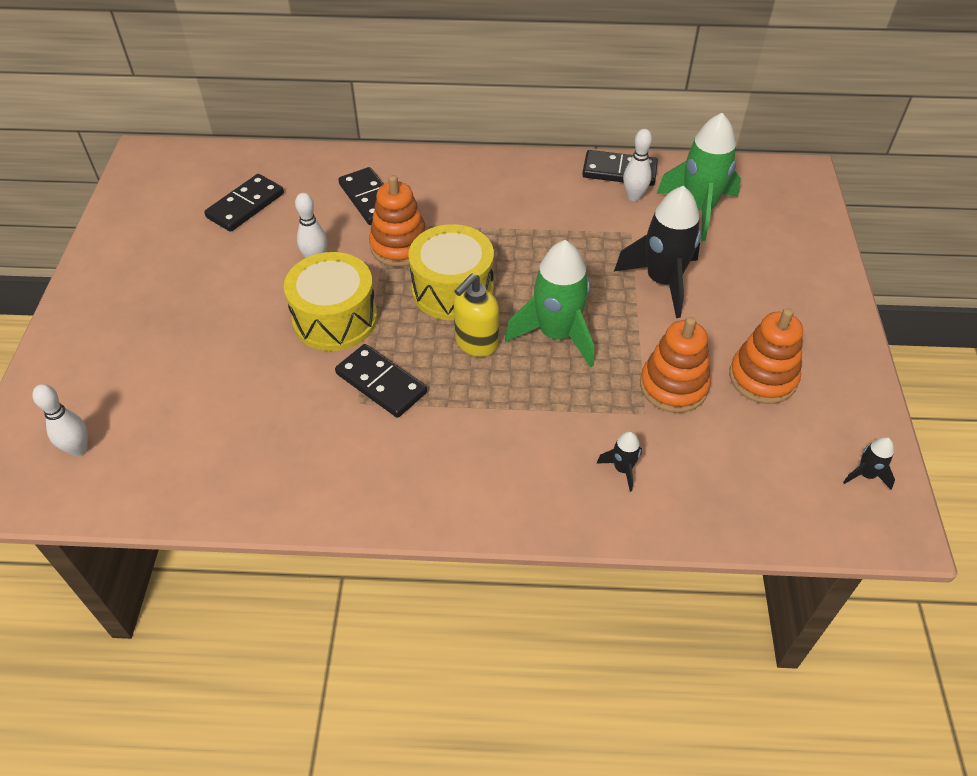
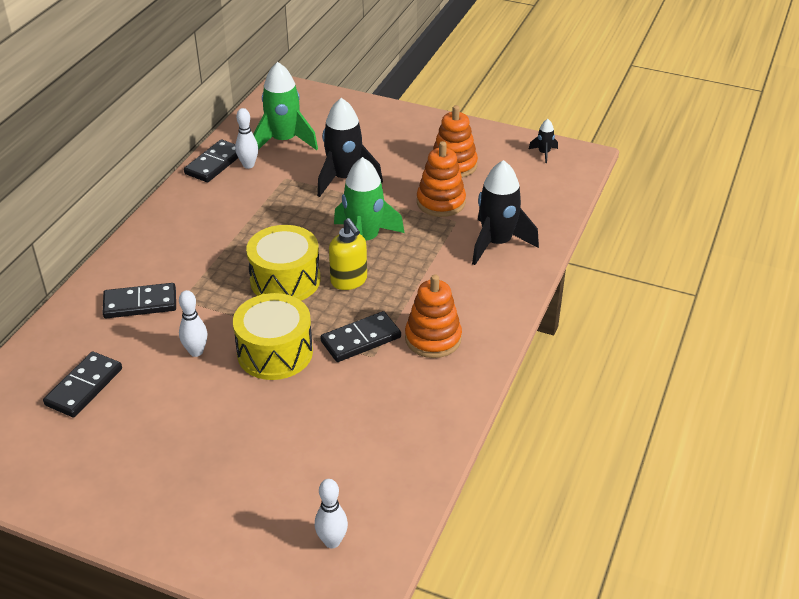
camera: 70 degrees left, 10 degrees down
(245, 205) = (84, 387): black domino -> black domino turned 60 degrees clockwise
(400, 246) = (214, 298): orange stacking toy -> orange stacking toy (433, 338)
(622, 469) = (497, 243): black rocket -> black rocket, size x2.22

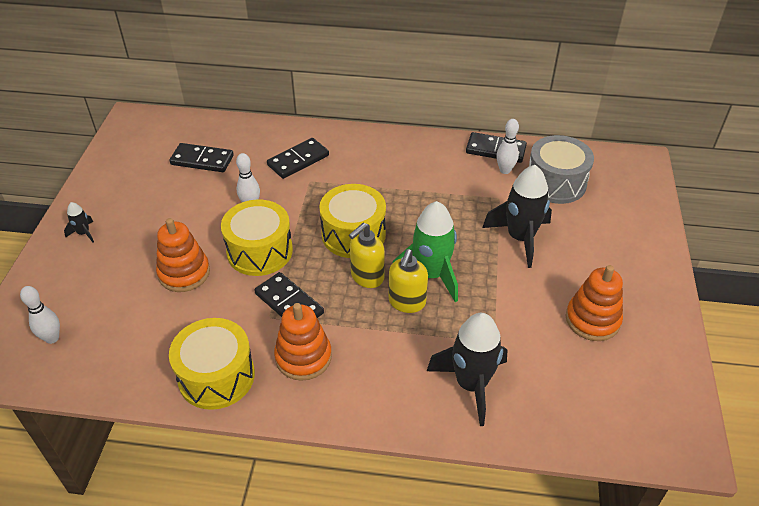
camera: 75 degrees right, 5 degrees up
(140, 303) = (298, 160): black domino -> black domino turned 75 degrees clockwise
(284, 141) = (555, 183): green rocket -> grey drum
(392, 261) = (407, 302): none -> yellow soap dispenser
(435, 402) = (216, 376): none -> yellow drum
(441, 202) = (519, 321): orange stacking toy -> orange stacking toy (184, 273)
(544, 153) = (669, 404): black rocket -> black rocket (84, 233)

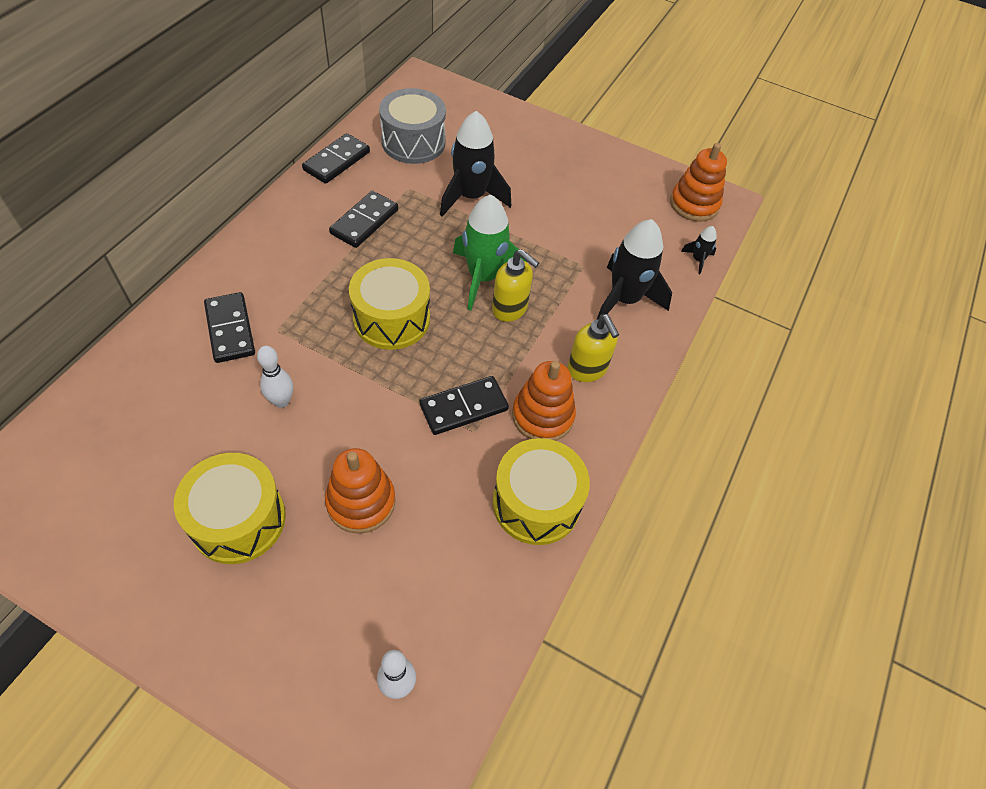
camera: 75 degrees left, 10 degrees up
(84, 233) = (209, 617): black rocket -> black rocket (698, 260)
(202, 160) = (151, 433): black domino -> black domino (364, 221)
(260, 251) = (368, 413): yellow drum -> yellow drum (238, 520)
(367, 277) = (460, 328): yellow soap dispenser -> yellow soap dispenser (587, 369)
(505, 170) = (372, 167): white bowling pin -> none
(592, 320) = (588, 194): orange stacking toy -> orange stacking toy (694, 204)

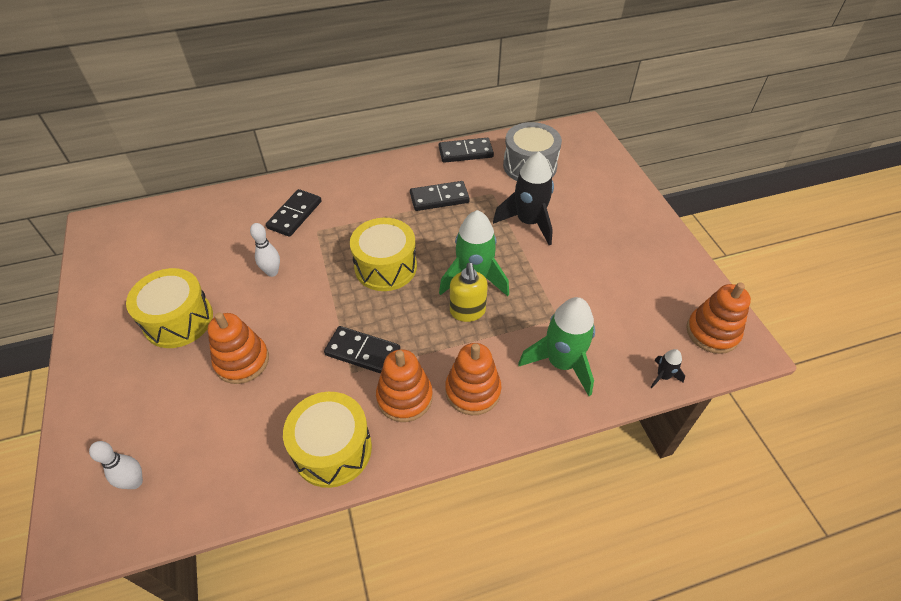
camera: 50 degrees right, 5 degrees down
(587, 369) = (473, 391): yellow soap dispenser -> orange stacking toy
(624, 299) = (561, 363): black rocket -> green rocket

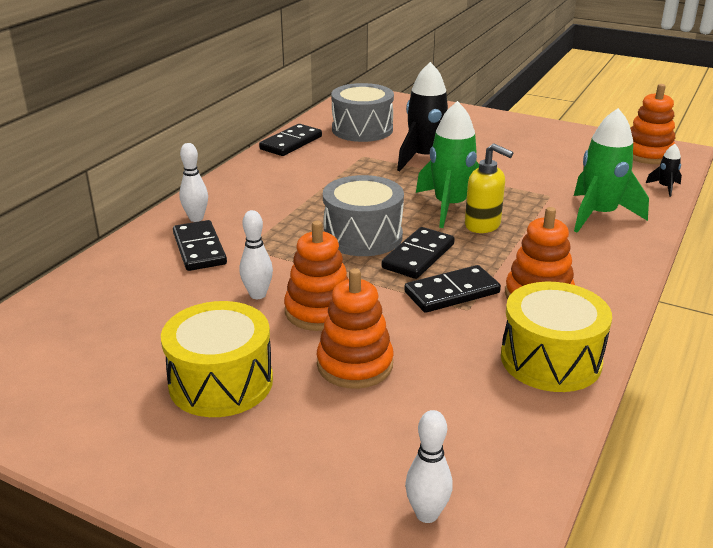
camera: 45 degrees left, 20 degrees down
(325, 188) = (196, 218): none -> white bowling pin
(385, 267) = (363, 236): yellow drum -> grey drum
(439, 198) = (324, 177): black domino -> black domino (418, 256)
(473, 391) = (576, 262): orange stacking toy -> orange stacking toy (319, 311)

